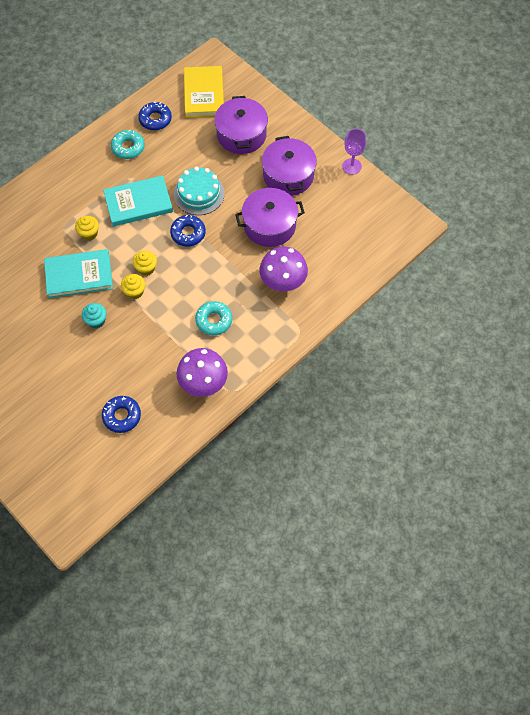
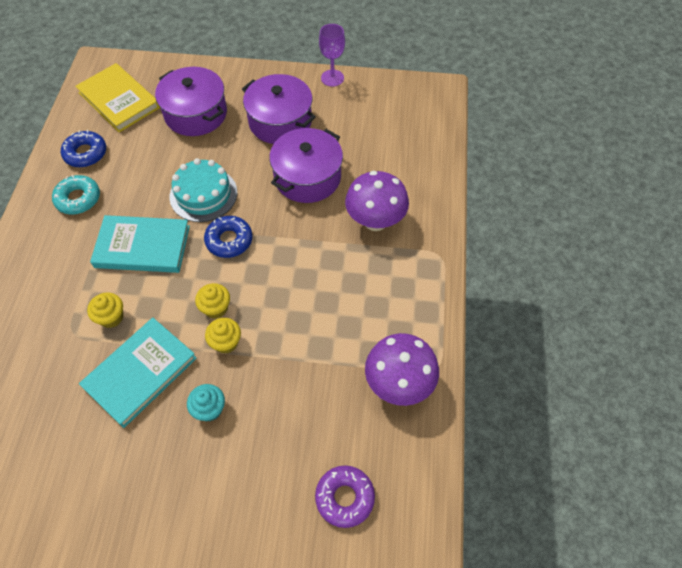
camera: 40 degrees left, 5 degrees down
(122, 416) = (344, 497): blue donut -> purple donut
(138, 203) = (142, 246): turquoise book -> turquoise book turned 60 degrees clockwise
(214, 320) = (343, 309): turquoise donut -> none

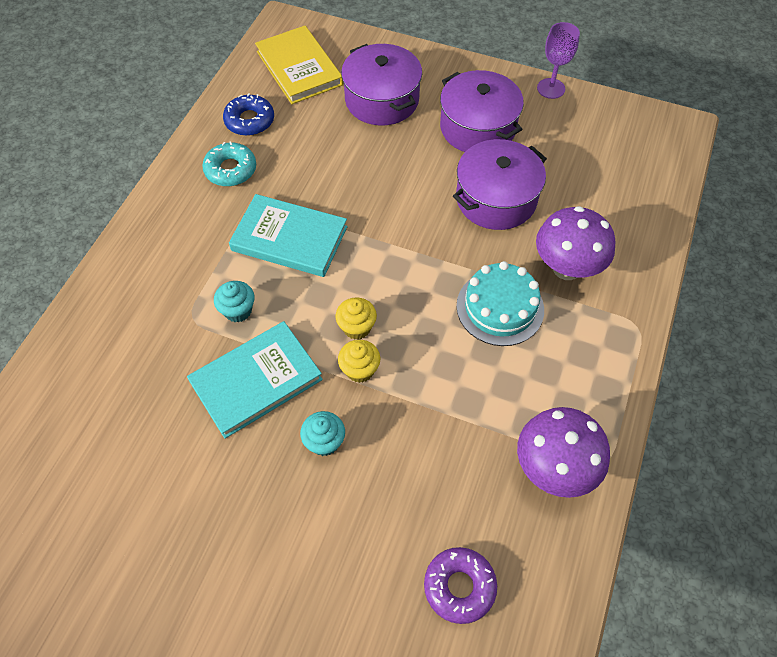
camera: 15 degrees right, 0 degrees up
(111, 317) = (238, 311): yellow cupcake -> turquoise cupcake
(203, 194) = (370, 194): turquoise cake -> turquoise cake (500, 307)
(229, 240) = (388, 253): blue donut -> none

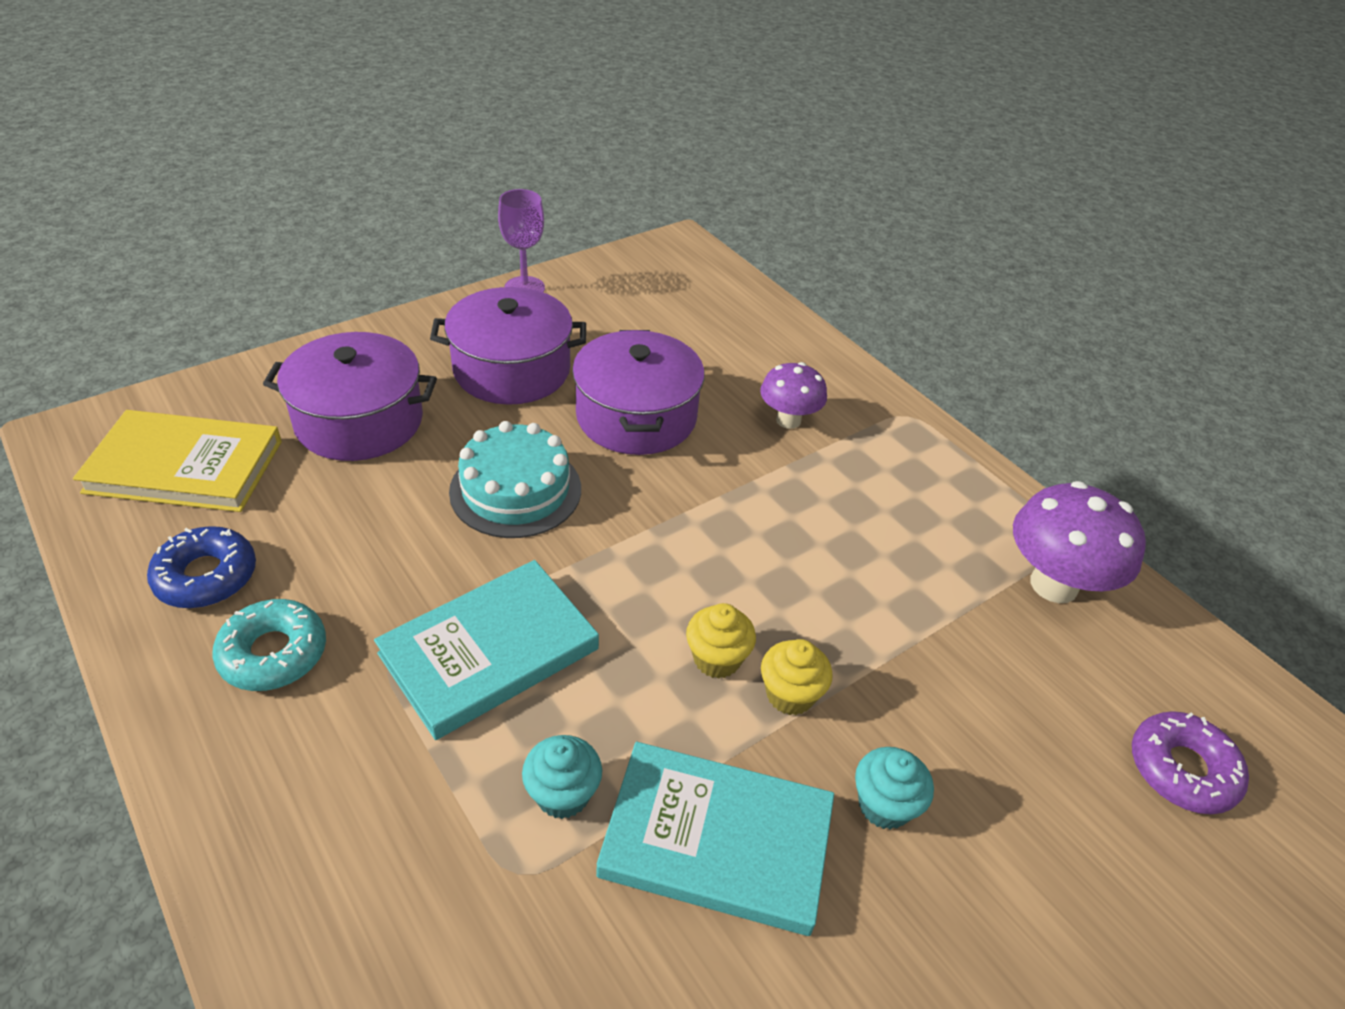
camera: 60 degrees left, 15 degrees down
(256, 381) = (716, 840): turquoise book -> turquoise book turned 75 degrees counterclockwise
(500, 307) = (798, 503): turquoise cake -> turquoise cake (515, 490)
(566, 268) = (788, 420): purple mushroom -> purple mushroom, size x0.63

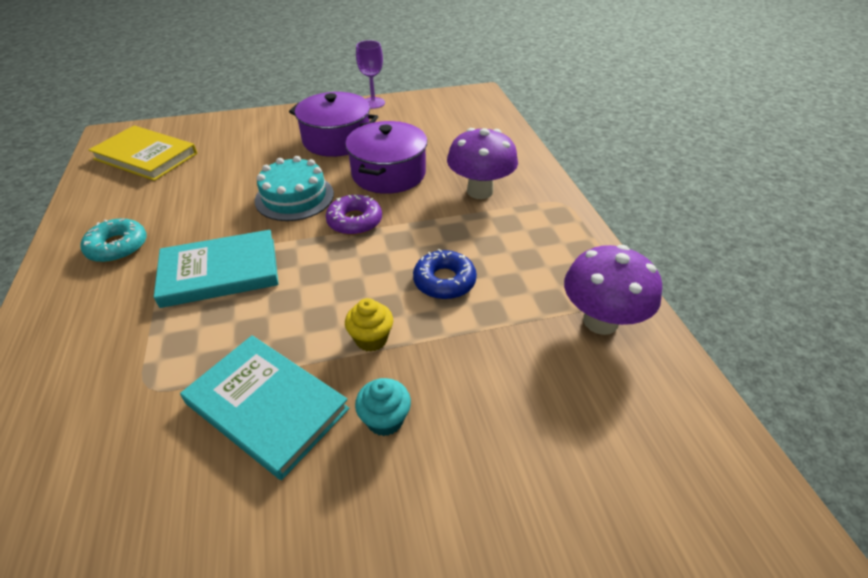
camera: 25 degrees right, 0 degrees up
(206, 576) = (116, 205): blue donut -> blue donut (444, 281)
(359, 421) = (241, 151): purple pot -> none
(563, 794) = (202, 354): turquoise cupcake -> none
(717, 659) = (341, 308): yellow cupcake -> none
(788, 420) = (480, 191): purple mushroom -> purple mushroom, size x1.59
(1182, 769) = (623, 466): purple donut -> purple donut (355, 221)

